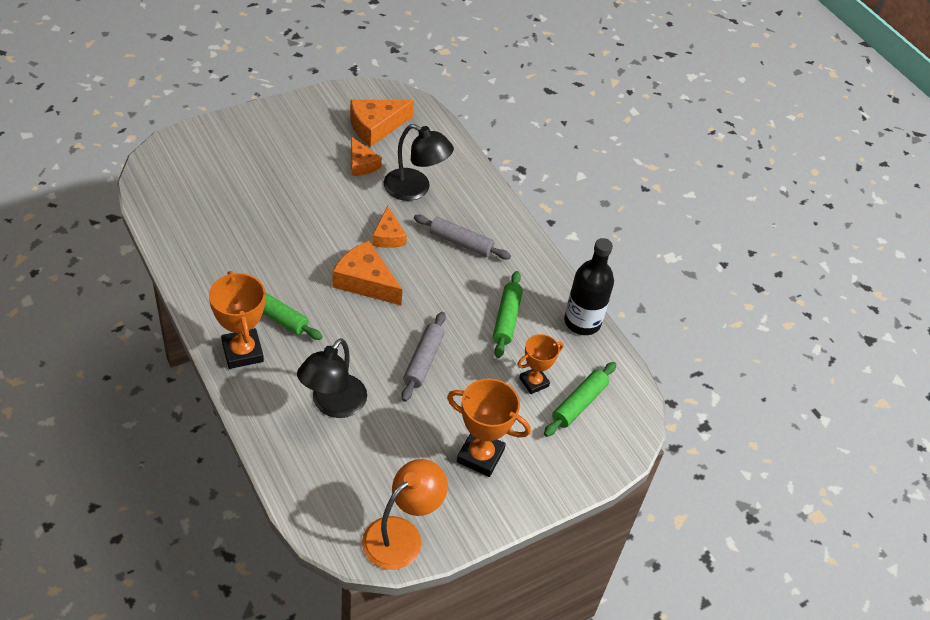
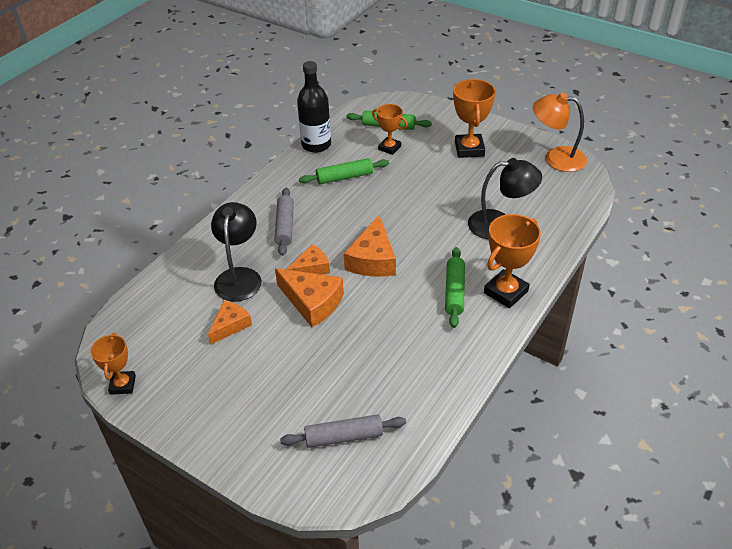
camera: 110 degrees left, 5 degrees down
(350, 94) = (123, 385): none -> orange trophy
(376, 127) = (167, 340): orange cheese -> orange cheese (312, 302)
(423, 361) = (420, 199): grey rolling pin -> grey rolling pin (344, 436)

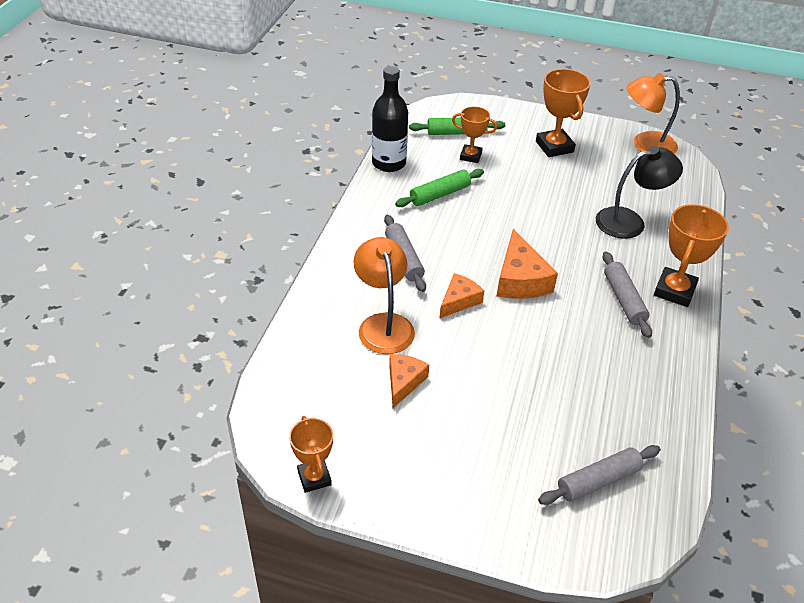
camera: 20 degrees left, 0 degrees up
(239, 276) = (383, 324): black lamp -> orange lamp
(312, 302) = (481, 338): orange cheese -> none
(454, 292) = (624, 299): green rolling pin -> grey rolling pin

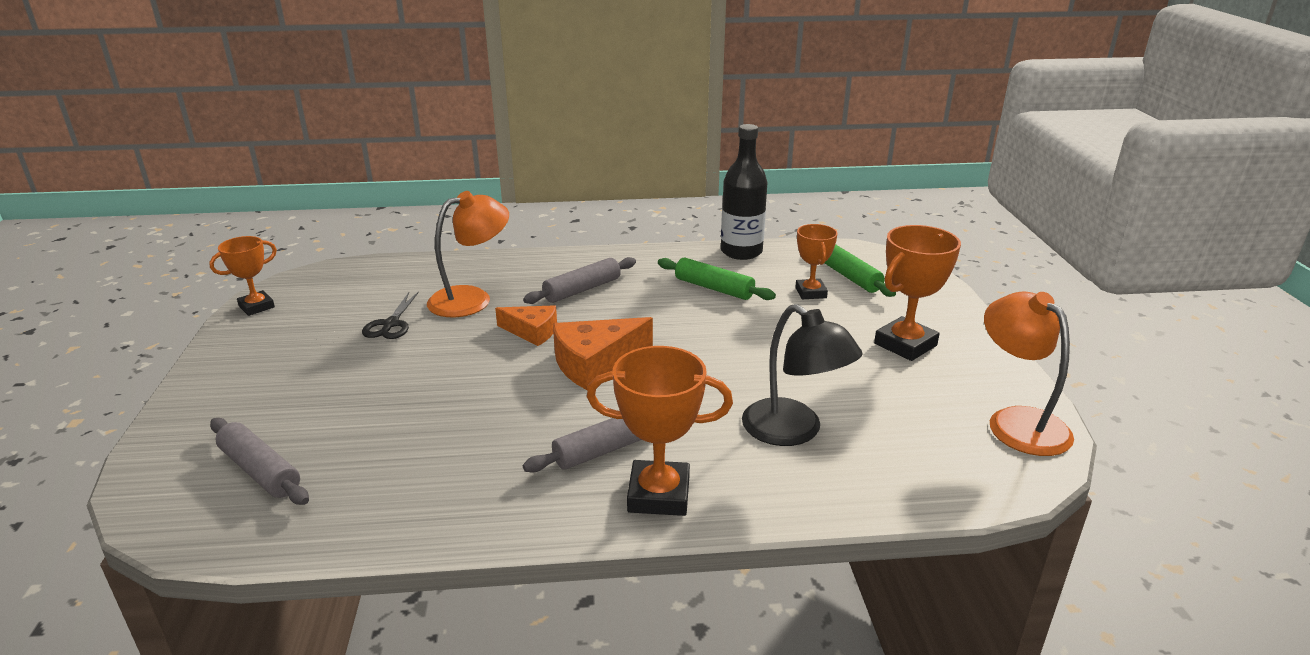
camera: 70 degrees right, 15 degrees down
(404, 382) = (391, 324): orange cheese -> black scissors

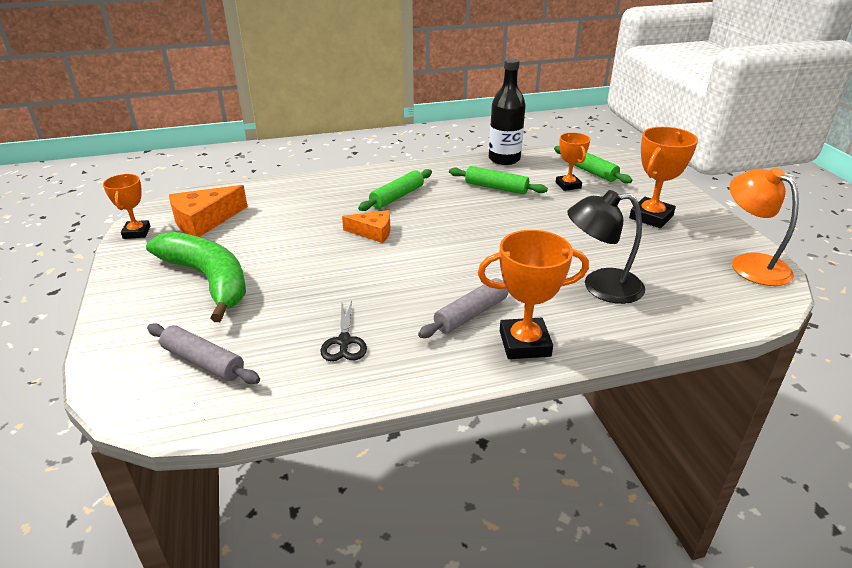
camera: 10 degrees left, 5 degrees up
(256, 307) = (137, 232): orange trophy -> orange trophy turned 45 degrees counterclockwise
(311, 371) = (208, 280): none -> green banana
(391, 324) = (256, 236): black scissors -> black scissors (344, 342)
(471, 298) = (313, 211): orange lamp -> none
(582, 290) = (397, 197): grey rolling pin -> green rolling pin
(595, 363) = (433, 251): orange cheese -> orange cheese (204, 221)
(793, 431) = (600, 287): black lamp -> black lamp turned 135 degrees clockwise

